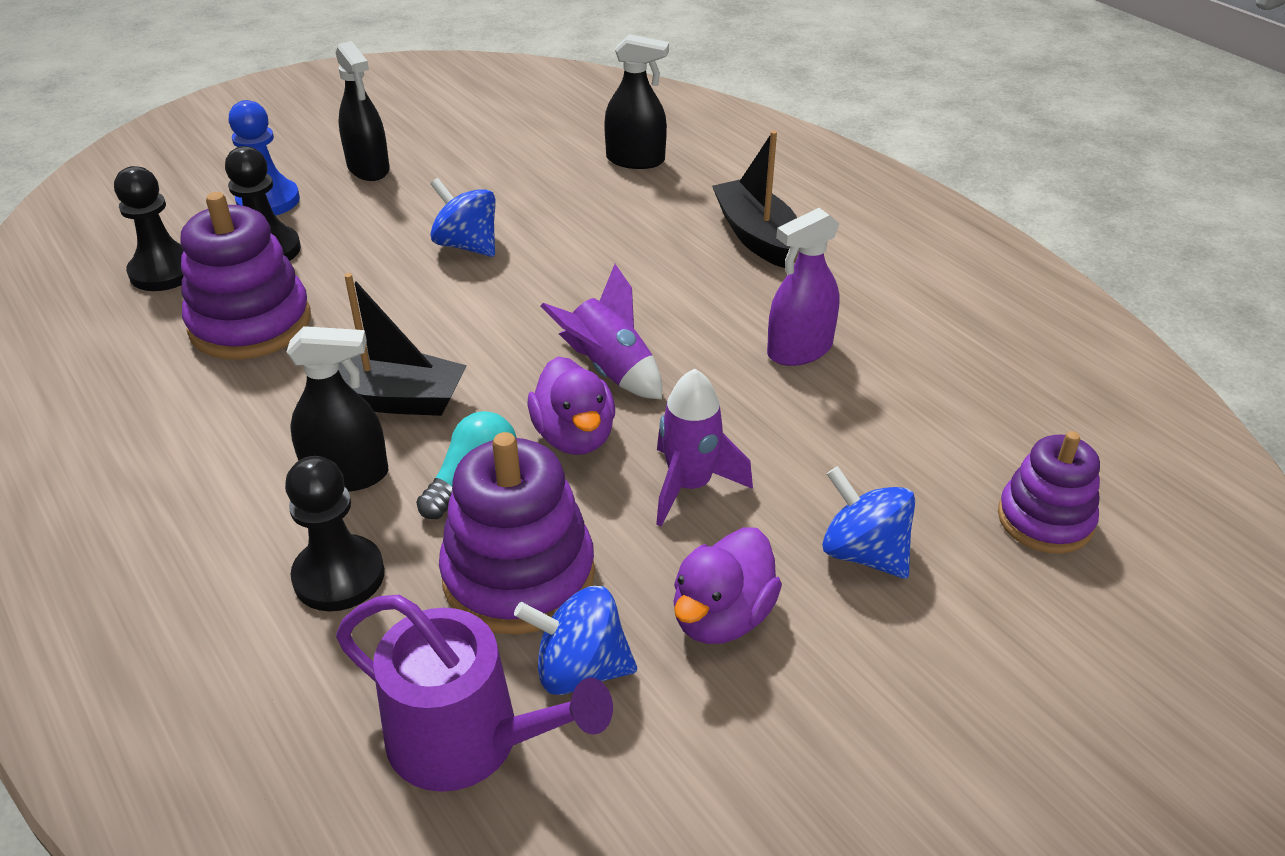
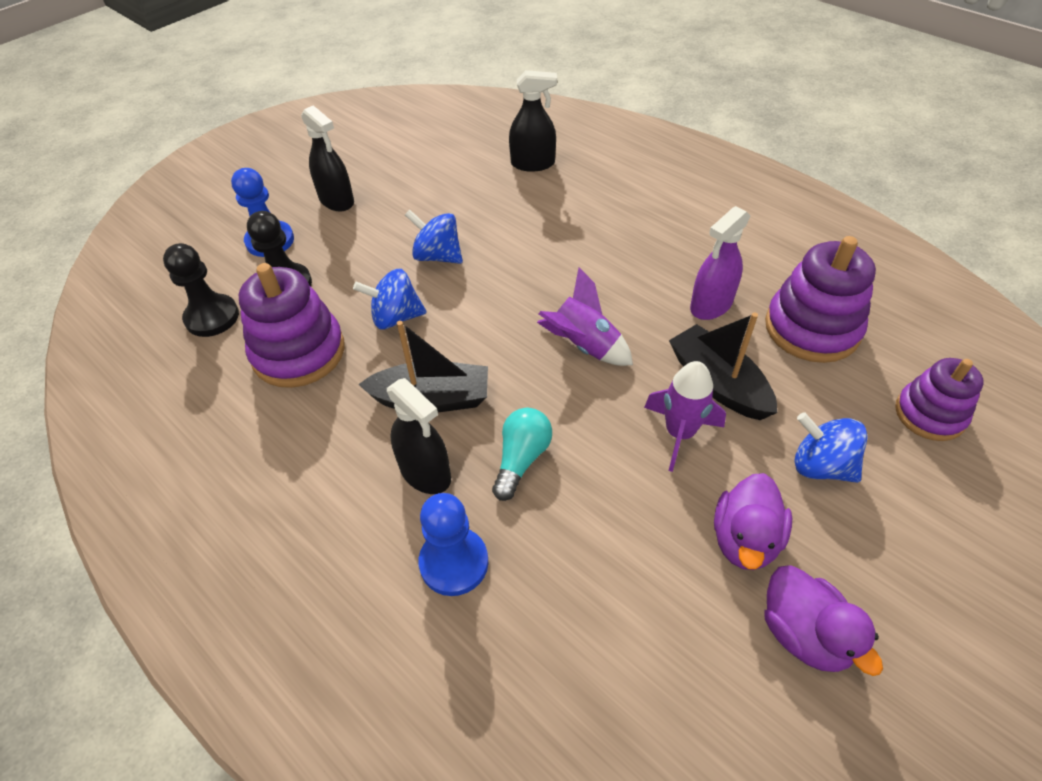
camera: 10 degrees left, 10 degrees up
(339, 576) = (454, 562): black pawn -> blue pawn
(347, 475) = (425, 472): black spray bottle -> black spray bottle turned 60 degrees clockwise
(468, 740) = (605, 685): purple watering can -> none
(518, 575) = (587, 534): purple stacking toy -> purple stacking toy (812, 328)
(574, 436) = (580, 407): purple duck -> purple duck (804, 633)
(580, 669) = (662, 605): blue spinning top -> blue spinning top (395, 317)
(757, 236) = (644, 215): black boat -> black boat (718, 383)

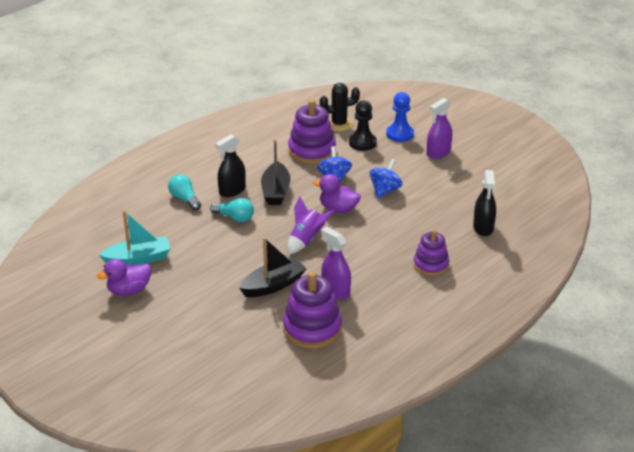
camera: 90 degrees right, 15 degrees down
(212, 317) = (339, 124): black pawn -> black cactus
(336, 200) = (438, 153): black spray bottle -> purple spray bottle
(454, 562) = (185, 199): blue pawn -> turquoise light bulb
(679, 433) = (241, 268): purple rocket -> none
(690, 631) = (138, 259): none -> turquoise boat
(744, 539) = (177, 281): purple duck -> purple duck (338, 209)
(820, 466) = (213, 313): blue spinning top -> none
(929, 414) = (239, 362): purple stacking toy -> purple stacking toy (431, 265)

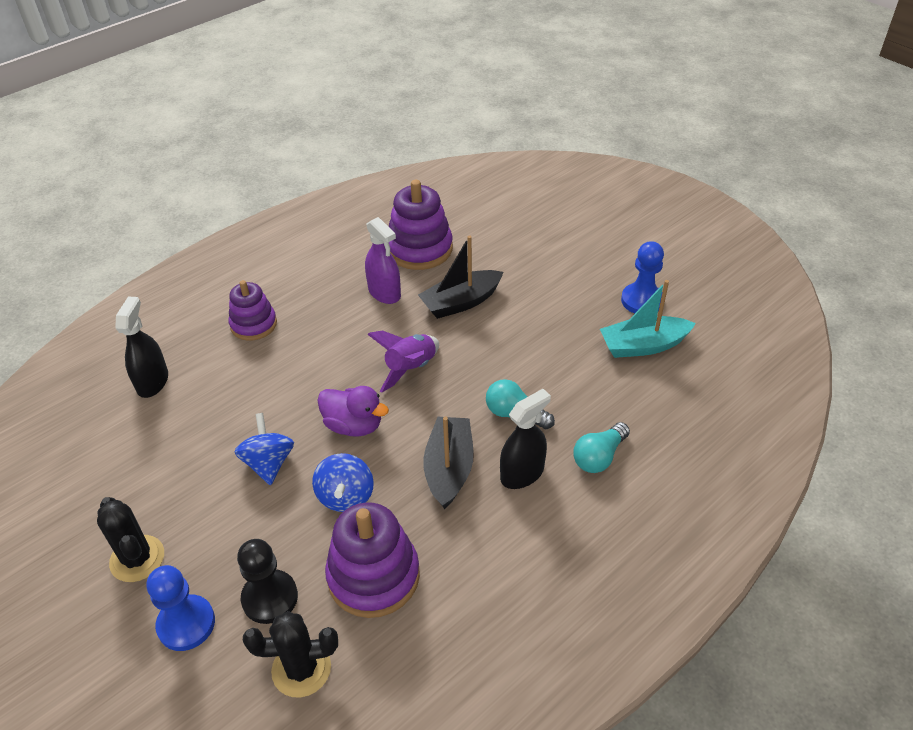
camera: 175 degrees left, 10 degrees up
(129, 291) = (642, 300): purple duck -> blue pawn
(185, 199) = (599, 457): turquoise light bulb -> turquoise light bulb turned 75 degrees clockwise
(385, 190) = (269, 463): blue spinning top -> blue spinning top turned 135 degrees clockwise
(438, 153) = (137, 559): purple spray bottle -> black cactus

